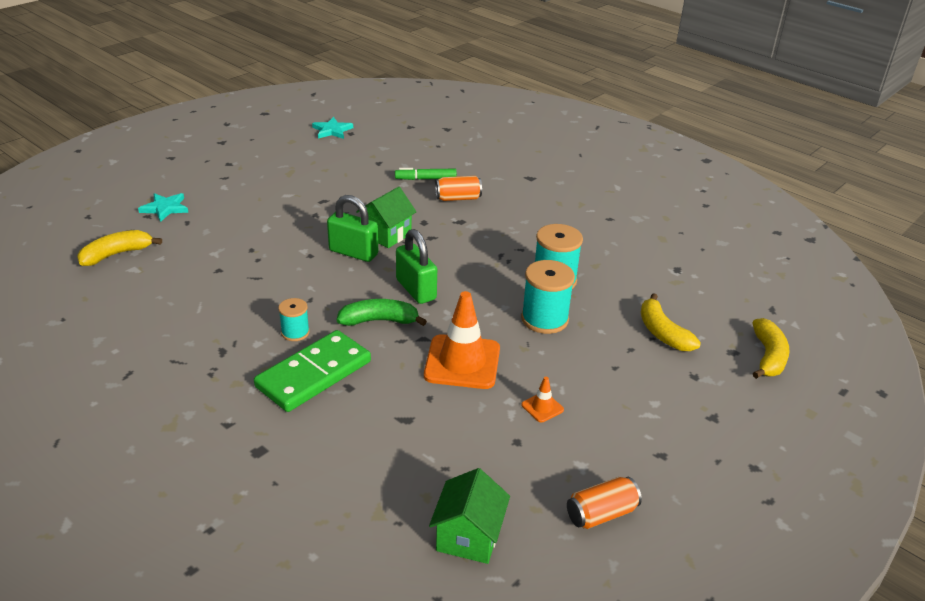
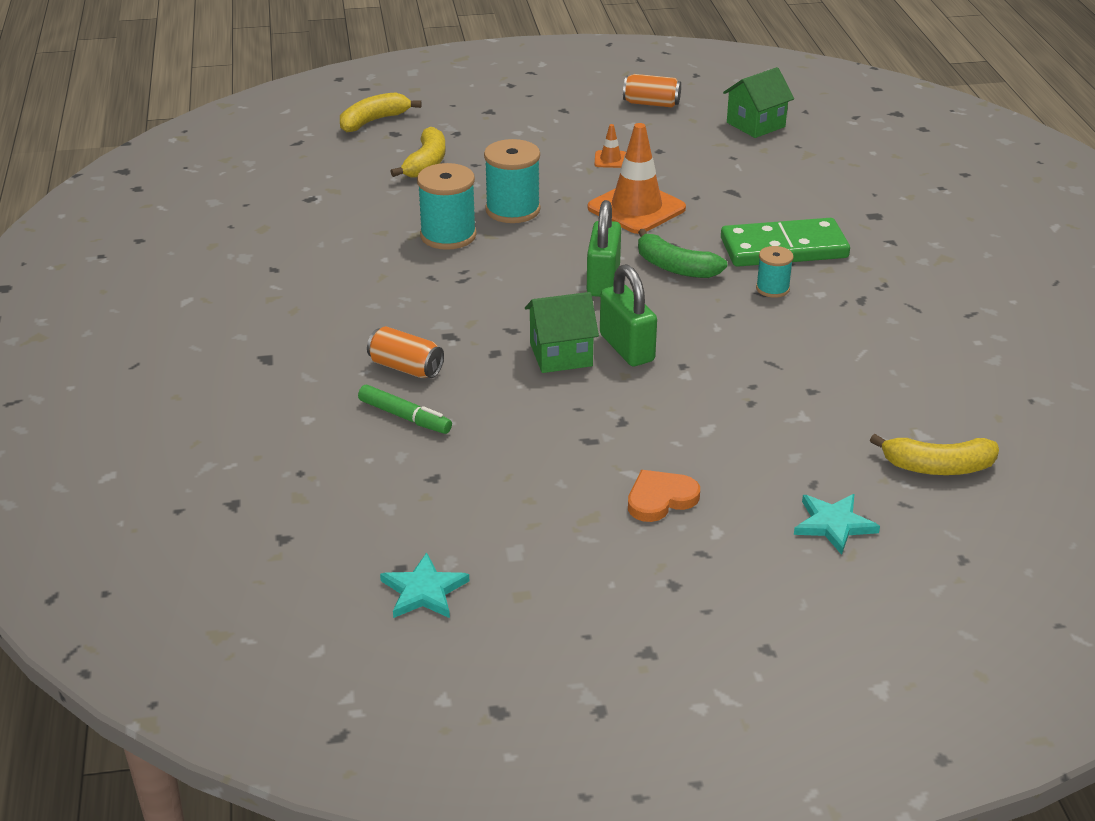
camera: 140 degrees left, 0 degrees up
(262, 190) = (660, 499): none -> orange heart

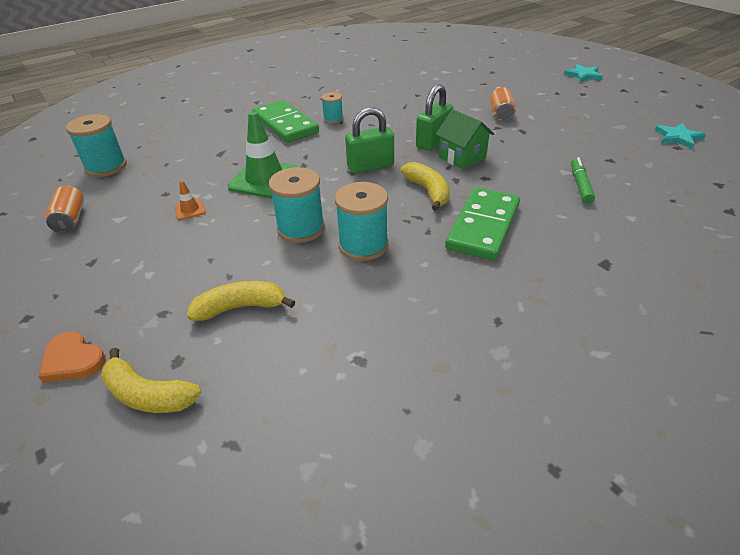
camera: 115 degrees left, 5 degrees up
(402, 312) = (483, 226): none -> green domino
(406, 368) = (538, 202): orange can -> orange can (501, 113)
(636, 208) = (265, 179): orange traffic cone -> green traffic cone
(660, 499) = (538, 107): orange heart -> orange heart (73, 360)
(675, 267) = (334, 149): green banana -> none
(755, 124) = (106, 167): green house -> turquoise spool
(833, 524) = (503, 76): turquoise star -> turquoise star (583, 75)
(938, 467) = (442, 66): yellow banana -> yellow banana (428, 191)

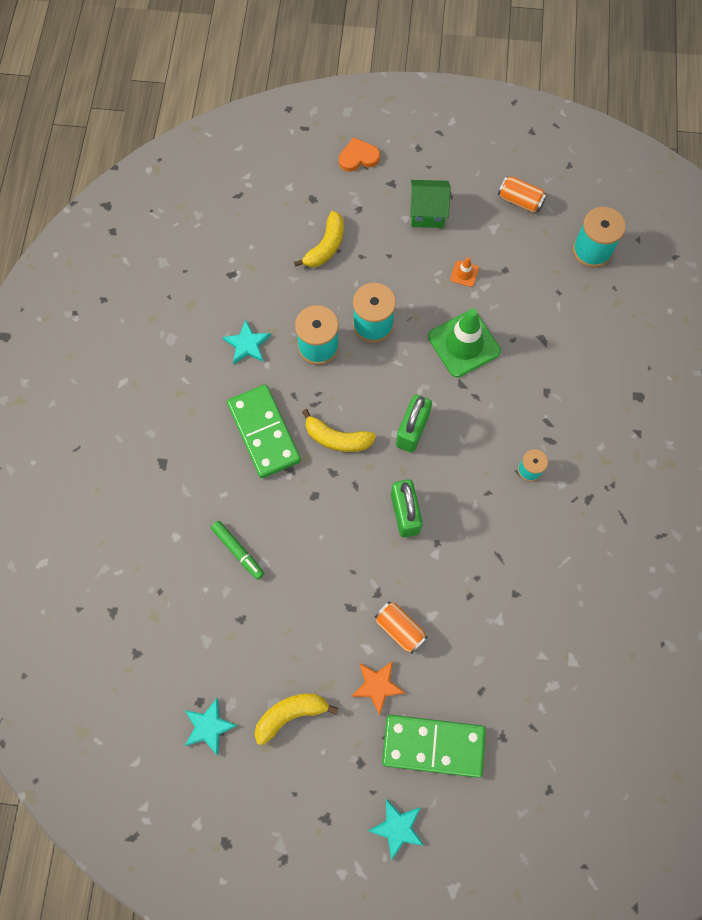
camera: 130 degrees right, 30 degrees up
(148, 395) = (301, 178): yellow banana -> yellow banana (290, 714)
(285, 125) = (555, 422): green domino -> green domino (433, 746)
(423, 289) = (247, 344): none -> turquoise star
(462, 157) = (358, 509): green house -> green house (427, 213)
(541, 105) = (377, 685): none -> orange star

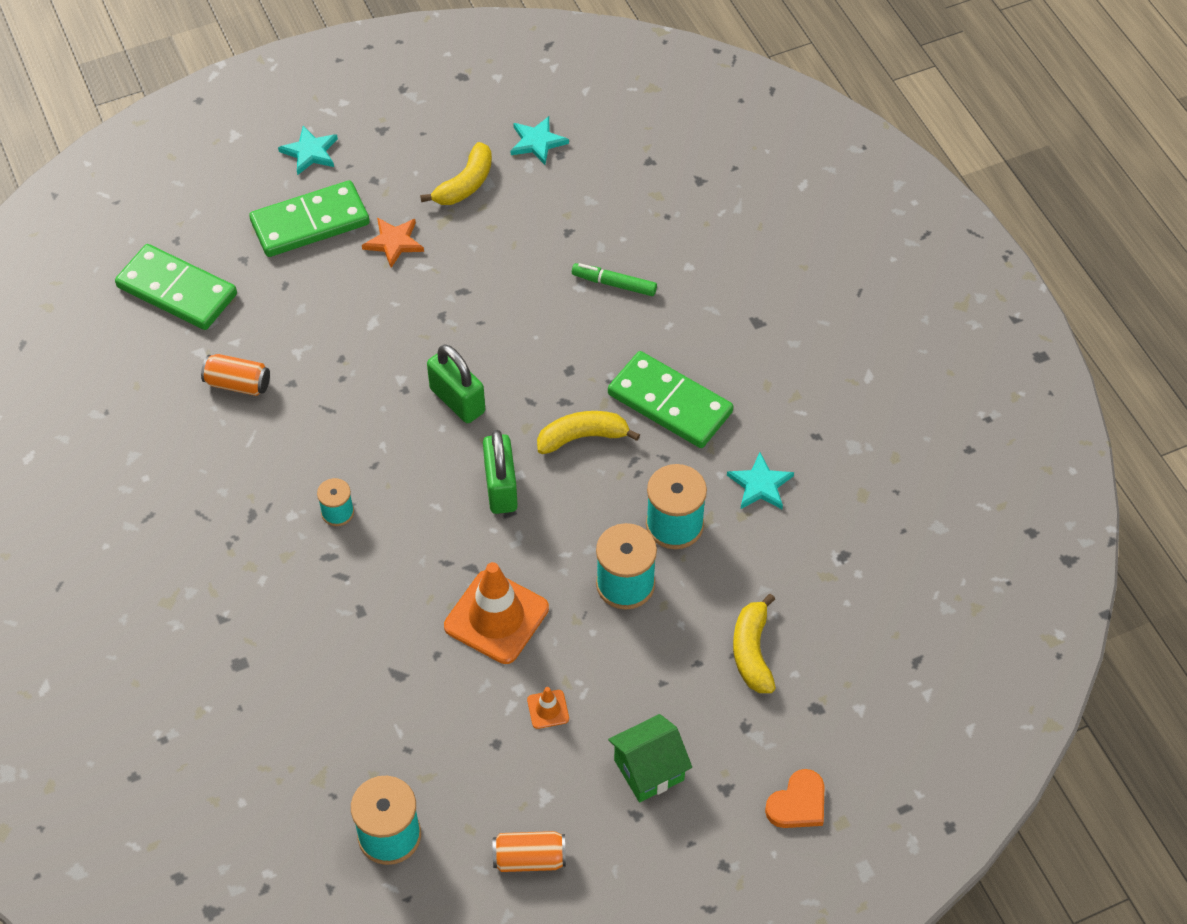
camera: 150 degrees right, 15 degrees down
(400, 629) = (399, 297): orange can -> orange can (238, 384)
(464, 344) = (496, 617): green traffic cone -> orange traffic cone
(568, 734) = (177, 291): none -> green domino

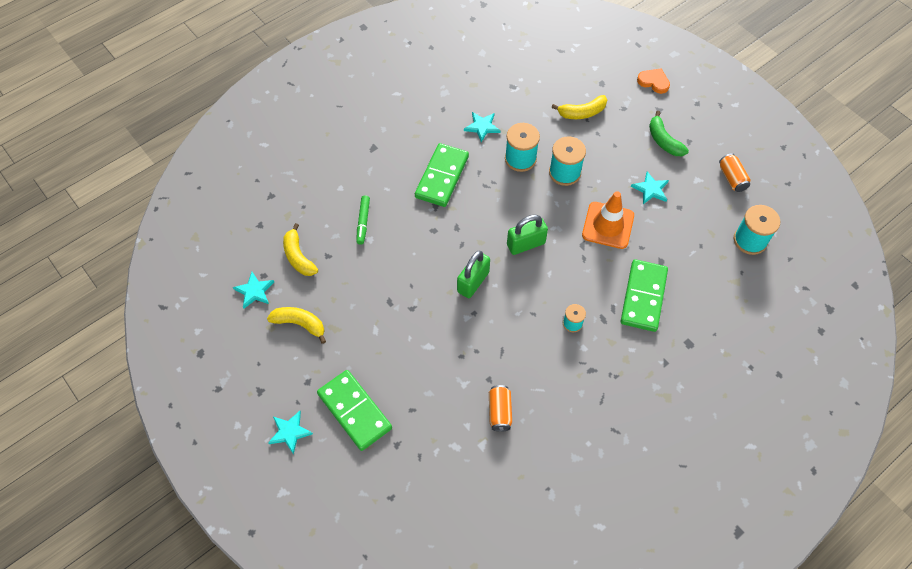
camera: 105 degrees left, 5 degrees up
(177, 291) = (435, 479): green domino -> green domino (643, 297)
(394, 242) = (359, 353): orange star -> none
(548, 709) = (650, 189): orange traffic cone -> turquoise star
(582, 437) = (478, 213): yellow banana -> yellow banana (298, 257)
(649, 770) = (663, 141): green house -> green banana

